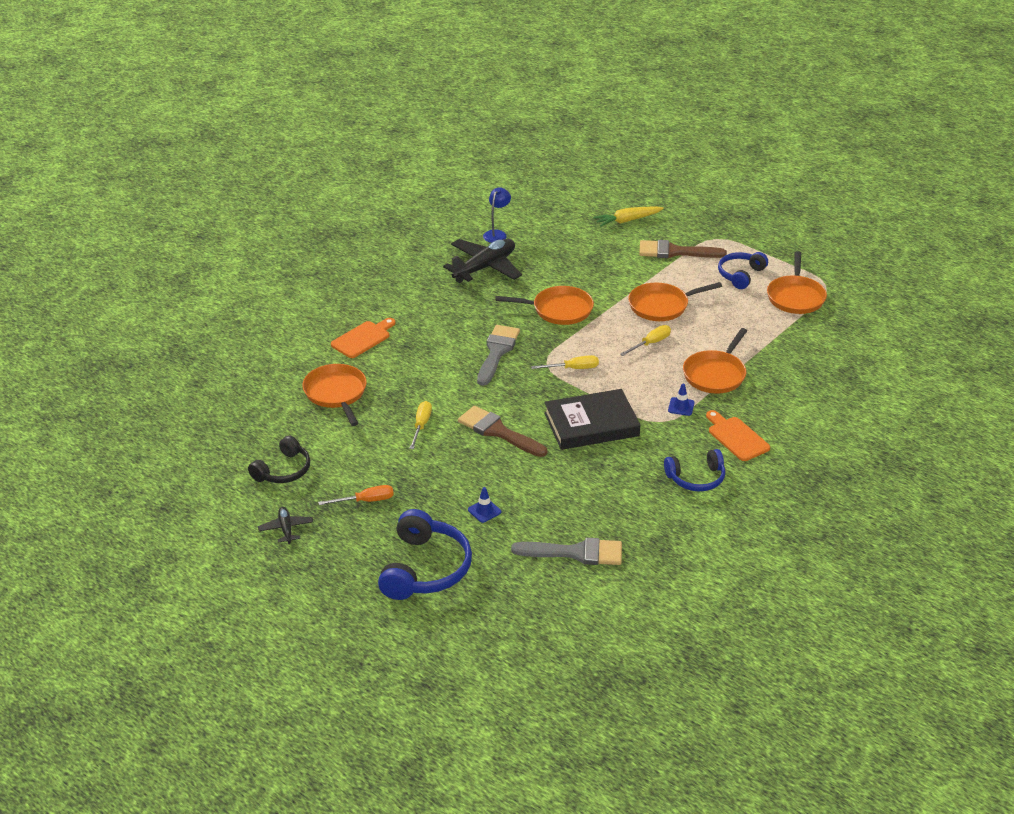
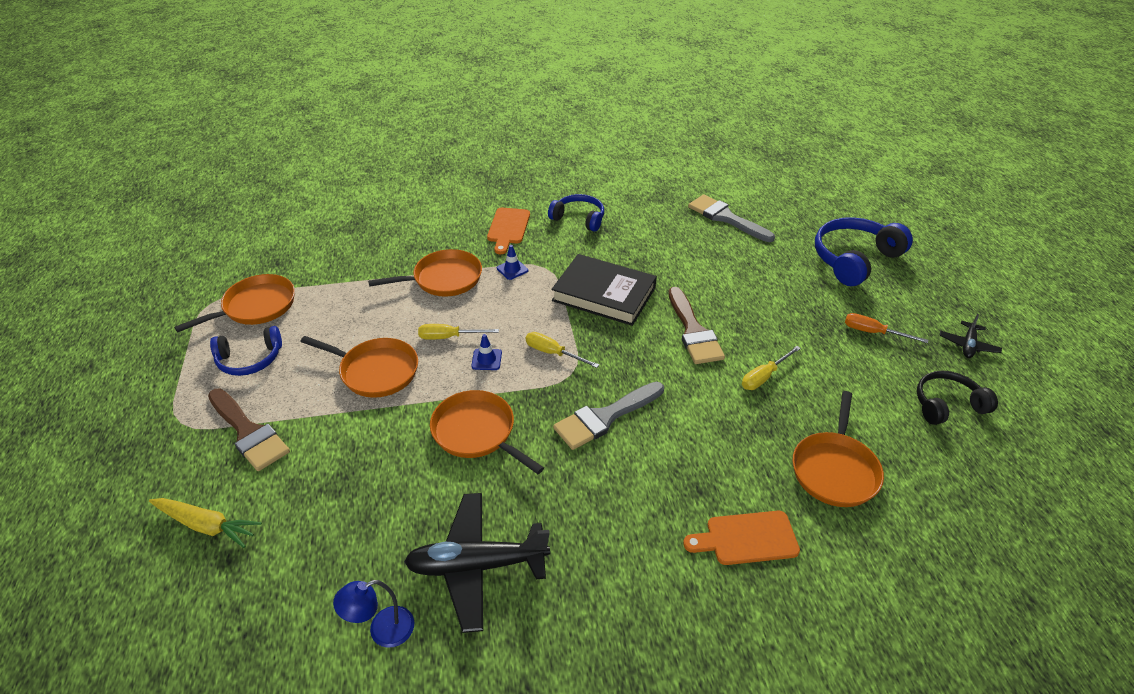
camera: 140 degrees left, 5 degrees up
(484, 511) = (769, 275): blue traffic cone -> blue traffic cone (486, 359)

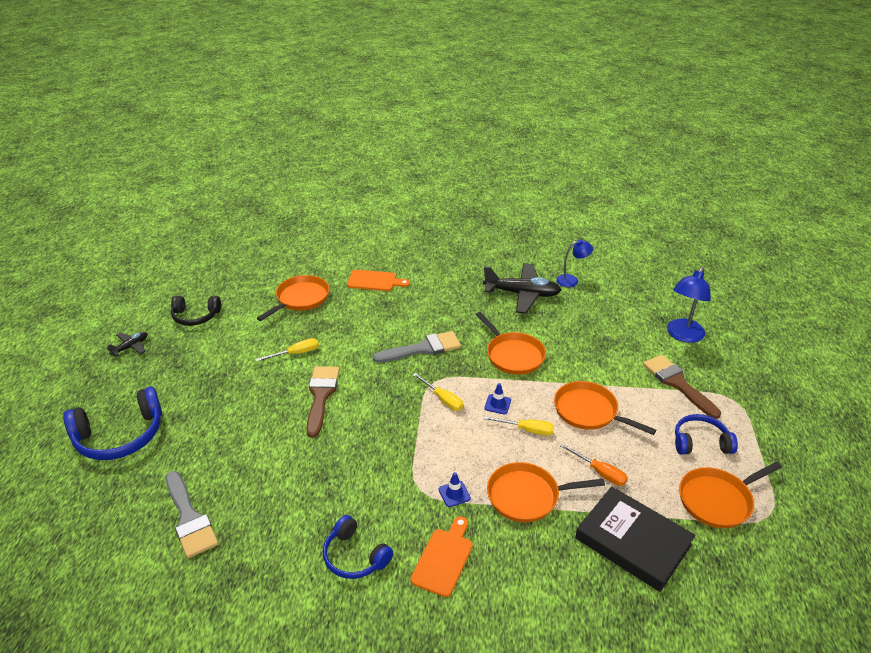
camera: 165 degrees left, 5 degrees down
(206, 525) = (682, 335): yellow carrot -> blue lamp
(604, 294) = (376, 445): black book -> black book (633, 541)
(873, 332) = (185, 368): orange screwdriver -> orange screwdriver (599, 472)

